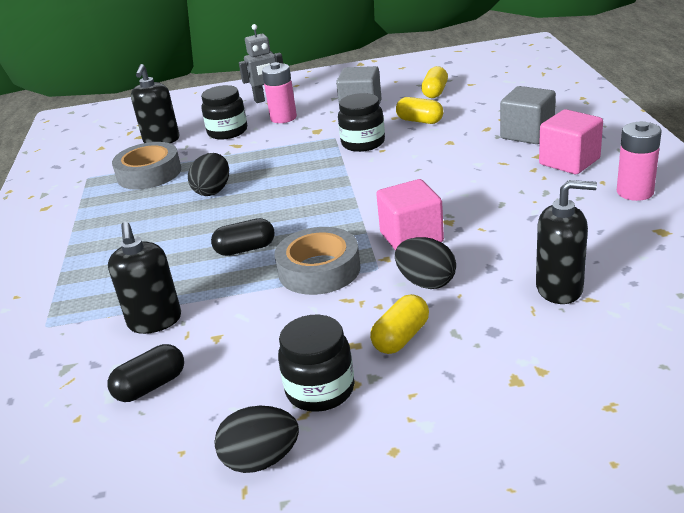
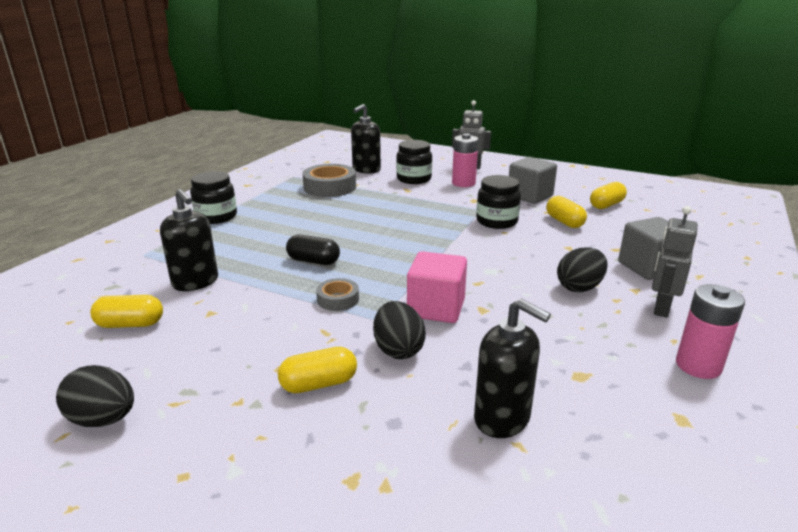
camera: 30 degrees right, 5 degrees down
(151, 386) = (130, 324): black capsule -> yellow capsule
(155, 321) = (195, 282): black soap dispenser -> black soap dispenser turned 60 degrees counterclockwise
(213, 191) = (350, 213): black egg -> black egg (579, 287)
(319, 270) = (338, 299): grey tape -> grey tape, size x0.54
(320, 390) = (211, 390): black jar -> black jar (216, 217)
(569, 161) = (661, 307): pink cube -> grey robot

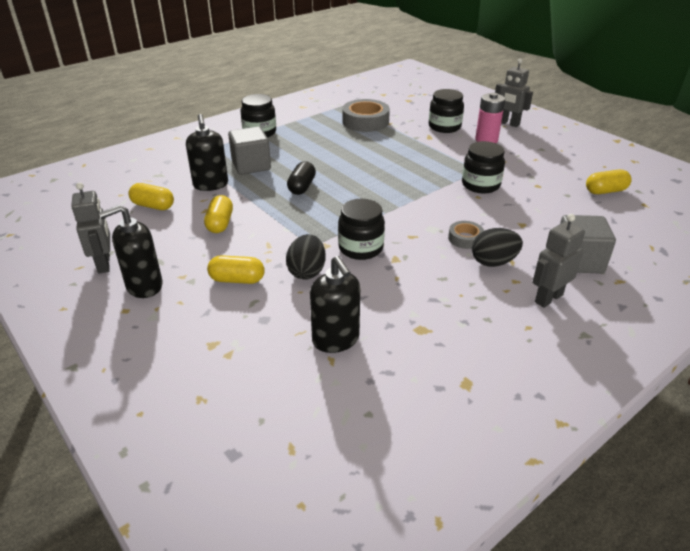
camera: 25 degrees right, 10 degrees up
(103, 419) = (104, 264): black egg -> grey robot
(313, 261) = (302, 187): black capsule -> black capsule turned 60 degrees clockwise
(338, 299) = (295, 222): grey tape -> grey tape (465, 238)
(366, 170) = (410, 109): black soap dispenser -> black soap dispenser (144, 286)
(436, 308) = (360, 248): pink cube -> black jar
(529, 196) = (537, 166): grey cube -> grey cube (251, 165)
(564, 222) = (544, 199): yellow capsule -> yellow capsule (220, 223)
(698, 366) = (525, 352): pink battery -> none

